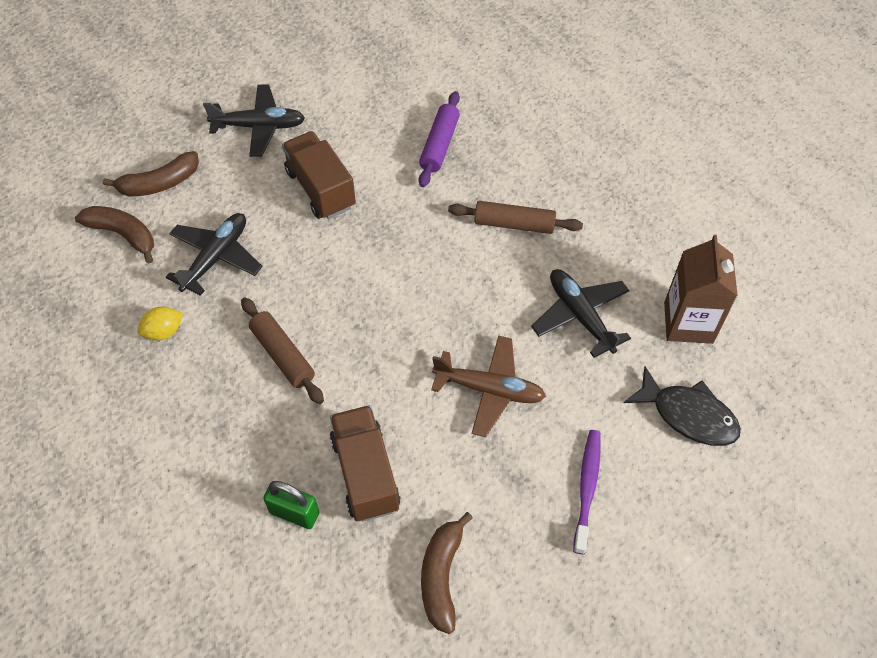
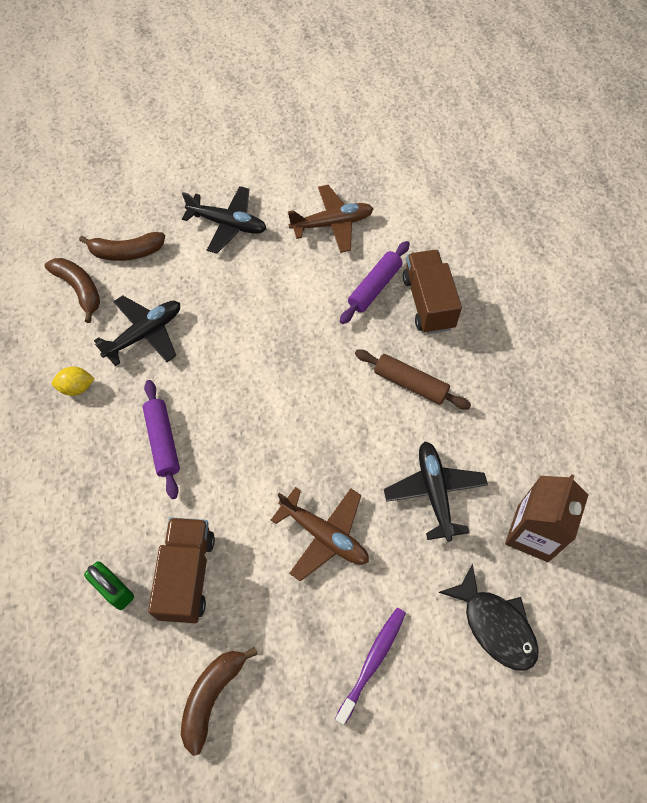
camera: 20 degrees right, 5 degrees up
(283, 355) = (163, 441): brown rolling pin -> purple rolling pin
(320, 189) = (256, 298): brown truck -> brown truck (428, 302)
(370, 97) = (332, 224): none -> brown plane

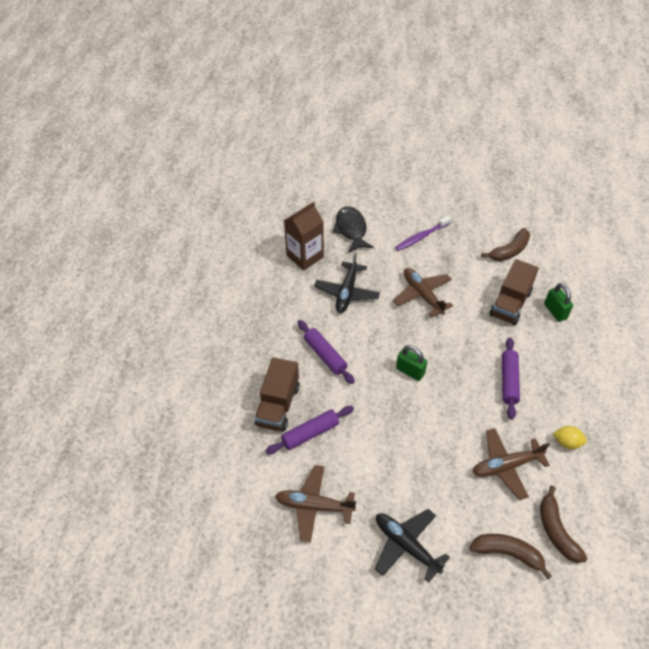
camera: 155 degrees left, 10 degrees down
(145, 334) = (506, 466): black plane -> brown plane
(294, 405) = (410, 371): none -> green padlock
(410, 384) = (325, 355): brown rolling pin -> purple rolling pin

